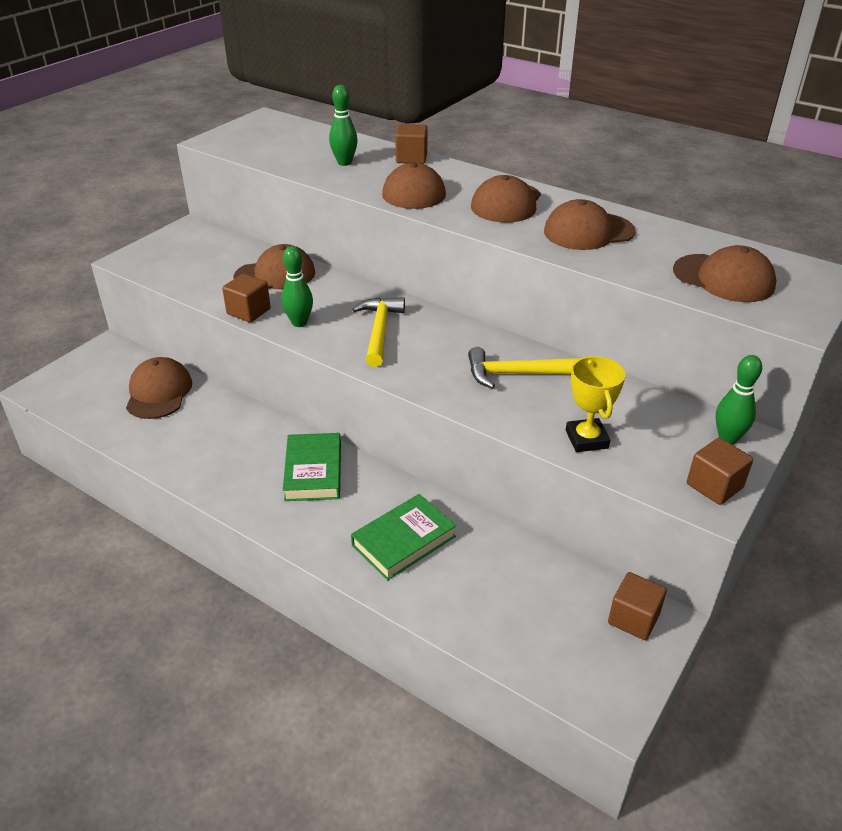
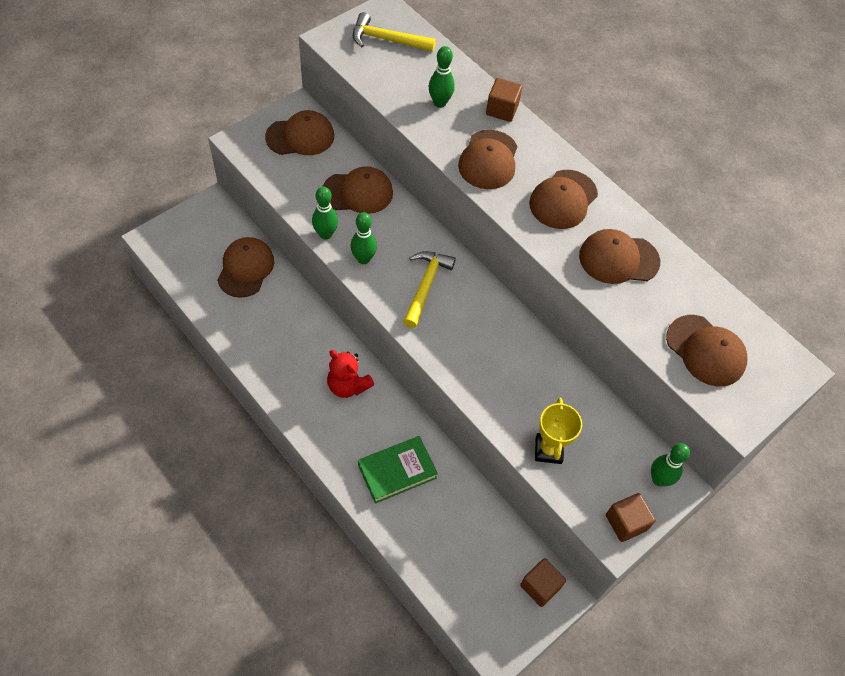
camera: 10 degrees right, 20 degrees up
(197, 246) = (300, 136): none -> brown cap
(248, 311) = (325, 234): brown cube -> green bowling pin
(313, 471) = (348, 385): green book -> red teddy bear
(516, 374) = (520, 365): yellow hammer -> yellow hammer (387, 40)

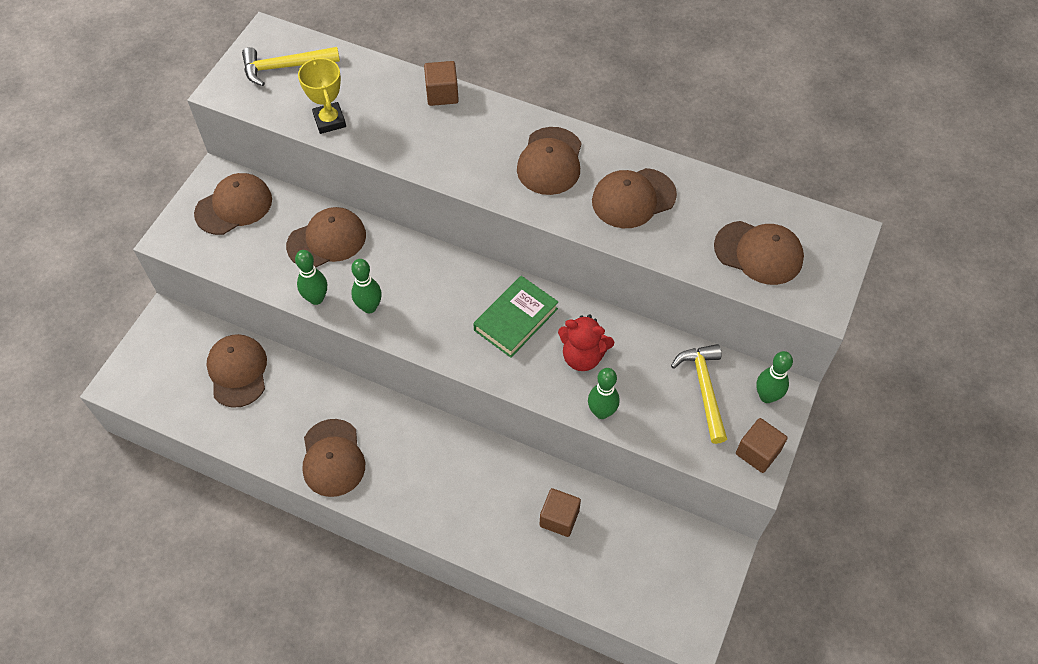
camera: 20 degrees left, 0 degrees up
(348, 385) = (410, 445): red teddy bear -> red teddy bear (582, 356)
(397, 471) = (504, 508): green book -> green book (516, 319)
(425, 285) = (447, 307): yellow hammer -> yellow hammer (704, 388)
(439, 103) = (375, 112): green bowling pin -> green bowling pin (601, 412)
(488, 160) = (456, 151): brown cap -> brown cap (333, 458)
(540, 586) = (699, 553): brown cube -> brown cube (559, 518)
(548, 450) = (651, 416): yellow trophy -> yellow trophy (329, 121)

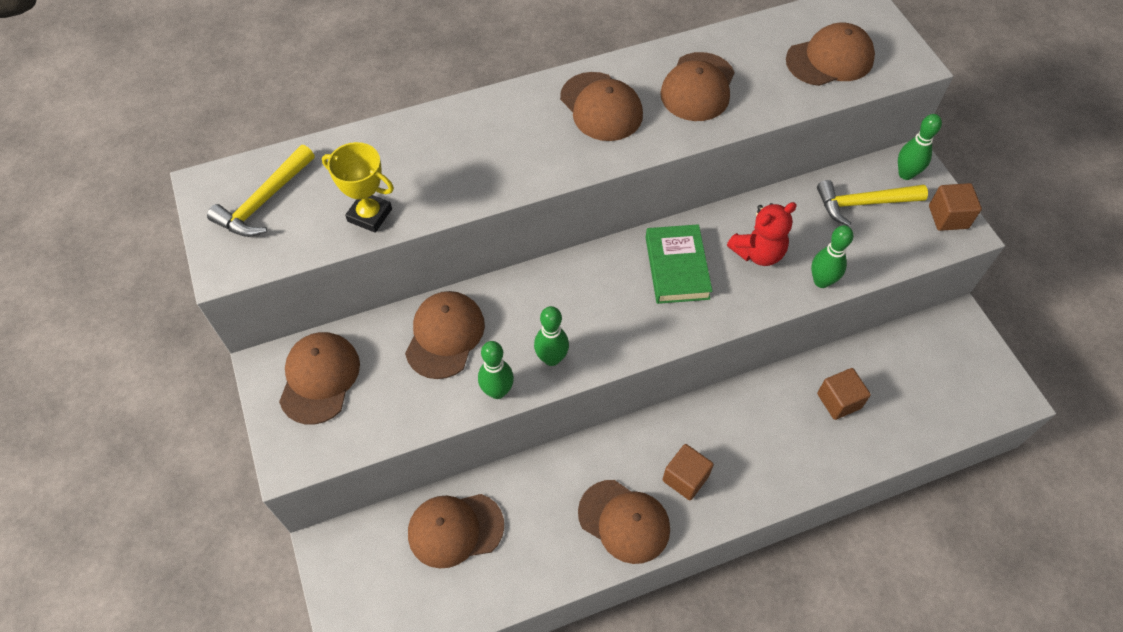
camera: 45 degrees left, 0 degrees up
(237, 371) = (455, 529): brown cap -> brown cap turned 45 degrees counterclockwise
(442, 94) = (443, 119): brown cube -> brown cube (685, 478)
(704, 388) = (863, 203): yellow hammer -> yellow hammer turned 45 degrees counterclockwise

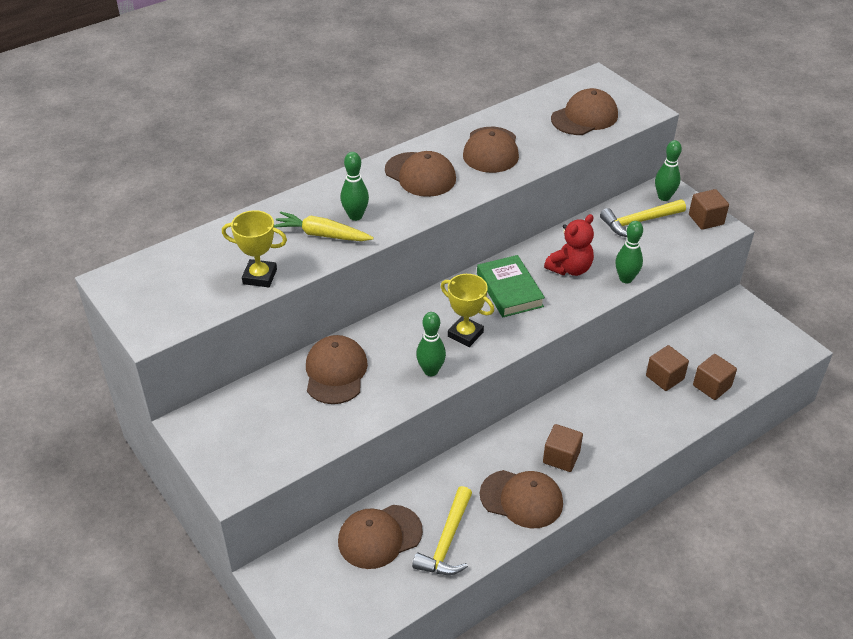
camera: 15 degrees left, 15 degrees down
(264, 201) = (166, 283): yellow hammer -> yellow hammer (447, 542)
(319, 378) = (238, 423): brown cap -> none
(459, 170) = (322, 235): none -> yellow carrot
(497, 391) = (394, 402): green bowling pin -> green bowling pin (355, 216)
(606, 317) = (465, 334): none -> yellow trophy
(891, 425) = (711, 386): none -> brown cube

